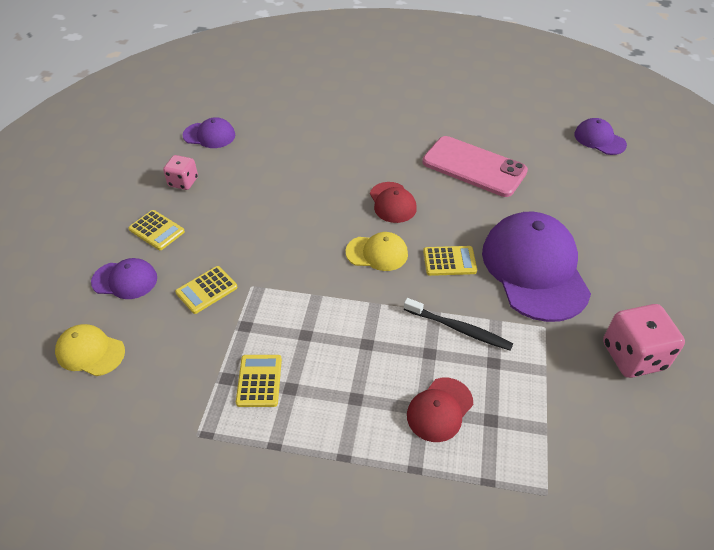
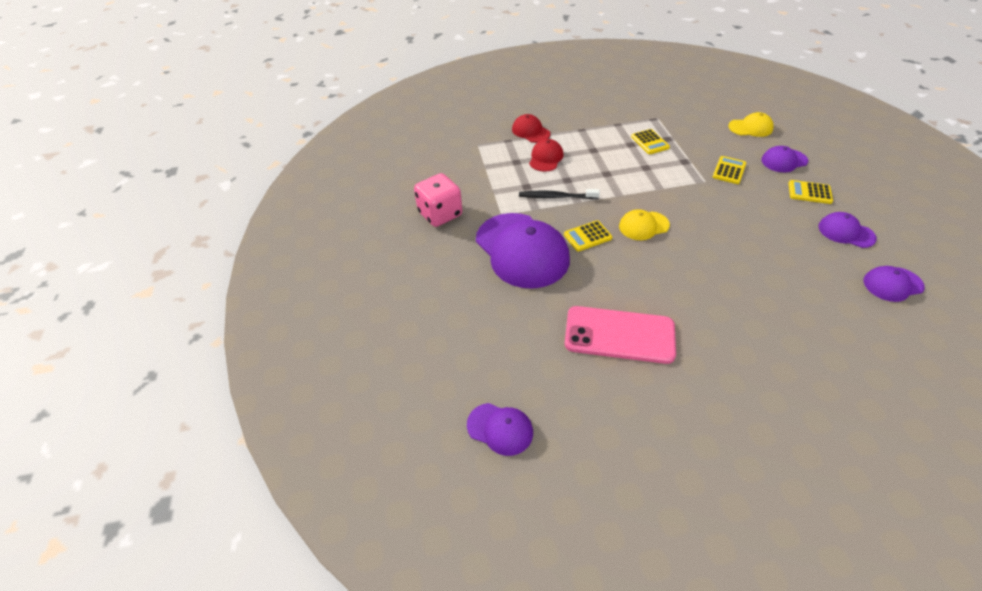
camera: 160 degrees right, 0 degrees up
(183, 182) = (846, 232): pink dice -> purple cap
(392, 202) = (665, 270): red cap -> red cap (530, 131)

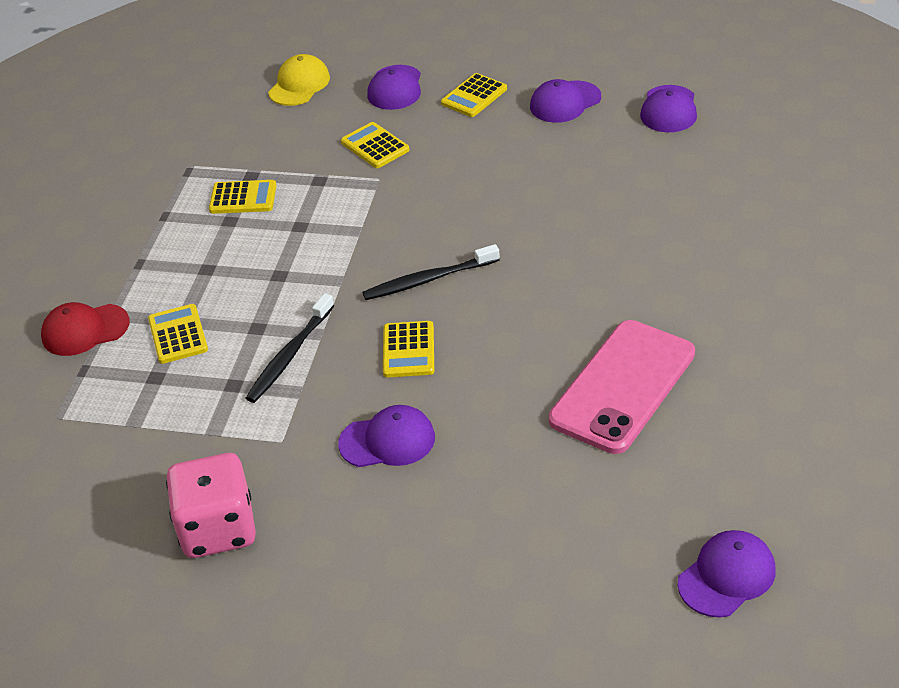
camera: 65 degrees left, 5 degrees down
(522, 250) = (387, 441): purple cap -> purple cap, size x0.49
(546, 158) = (178, 335): red cap -> yellow calculator
(643, 226) = (428, 280): yellow cap -> black toothbrush

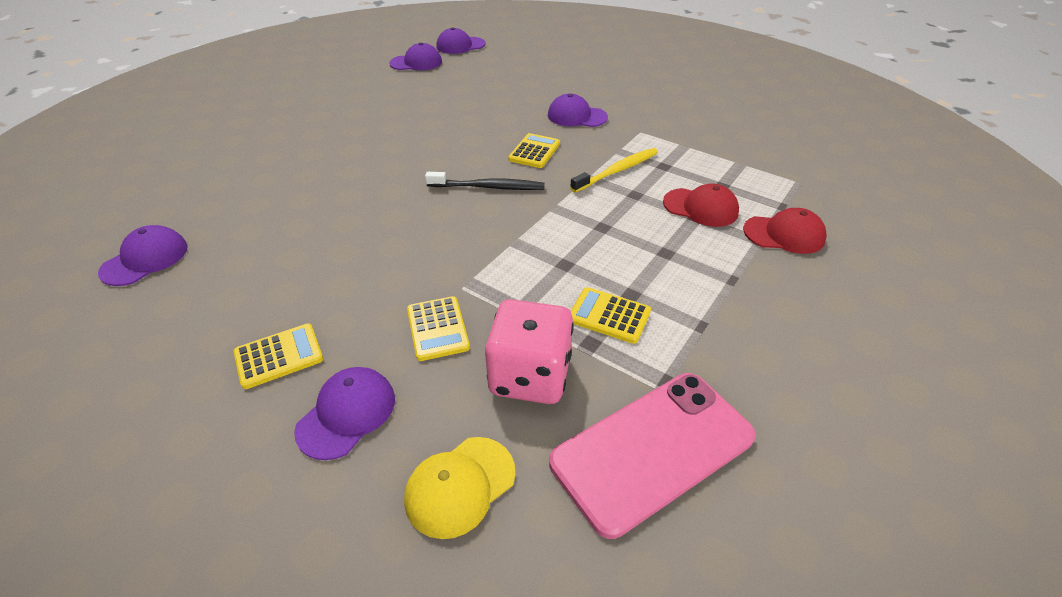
camera: 160 degrees left, 0 degrees up
(178, 335) = (700, 207): yellow calculator -> red cap
(218, 529) = (689, 107): pink dice -> pink dice (530, 376)
(289, 356) = (617, 170): black toothbrush -> yellow toothbrush
(565, 102) = (209, 306): purple cap -> purple cap (416, 63)
(623, 386) = (428, 104): pink phone -> pink phone (652, 449)

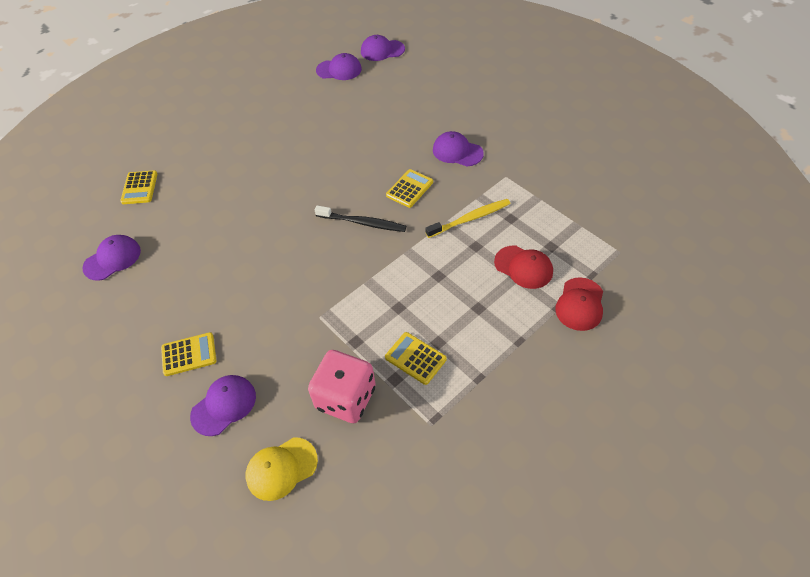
camera: 15 degrees right, 10 degrees up
(437, 328) = (294, 349): yellow calculator -> yellow calculator (139, 188)
(652, 449) = (408, 467): pink phone -> none
(784, 234) = (580, 304): red cap -> red cap turned 90 degrees clockwise

